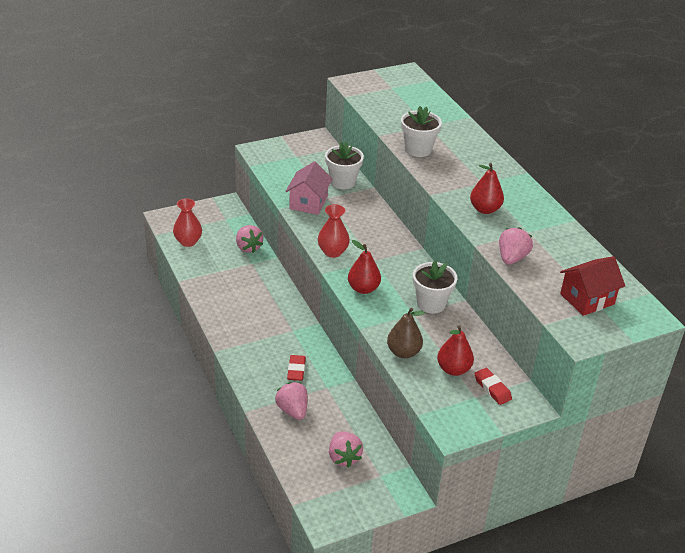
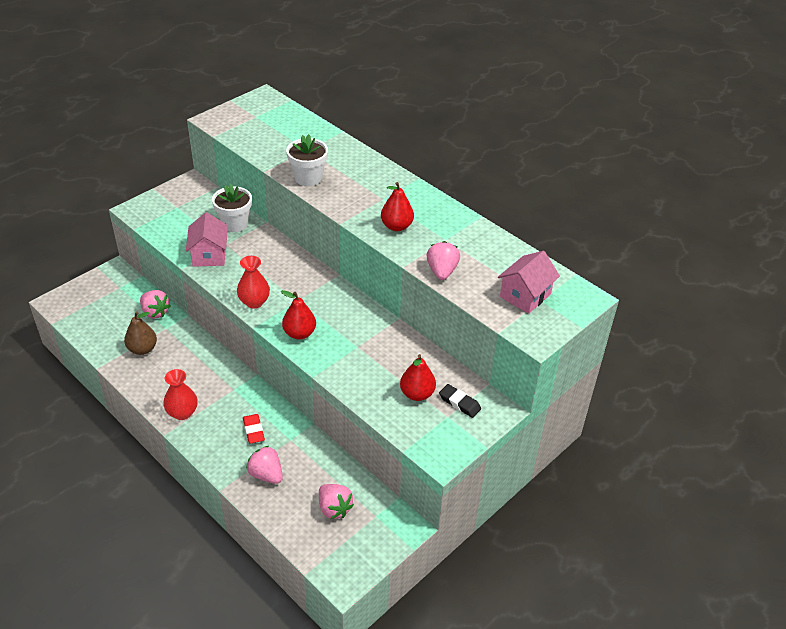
camera: 20 degrees left, 5 degrees up
(188, 241) = (90, 322): red vase -> red vase (182, 413)
(403, 352) = (364, 390): brown pear -> brown pear (142, 349)
(431, 303) = (369, 331): white flower pot -> none
(492, 388) = (459, 403): red eraser -> black eraser
(587, 299) = (525, 295): red house -> pink house

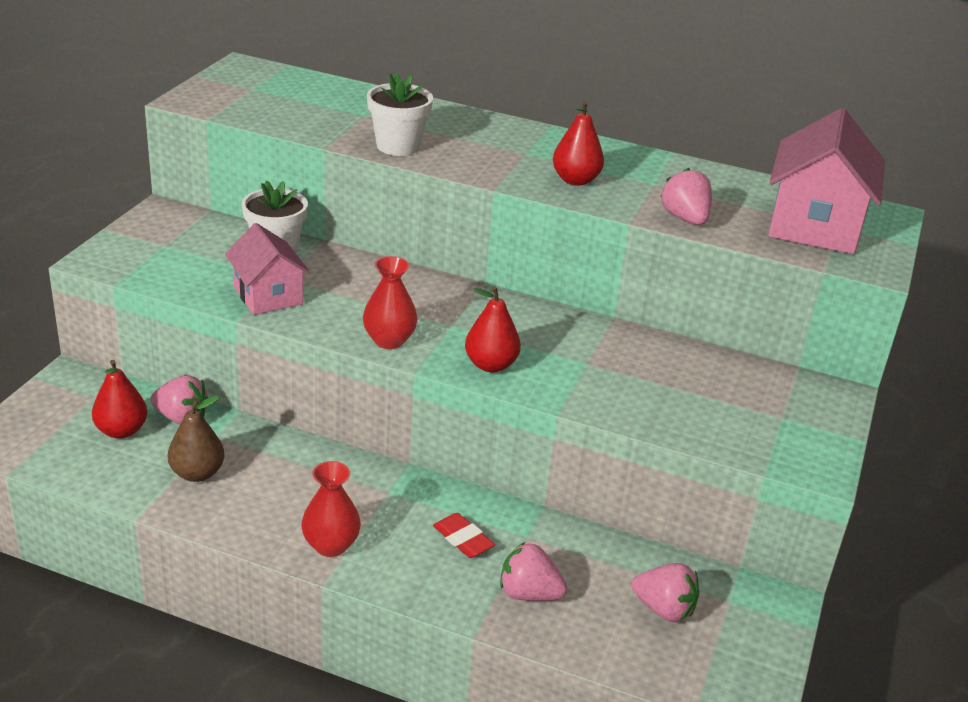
camera: 25 degrees left, 10 degrees down
(417, 394) = (719, 400): red pear -> red pear (121, 431)
(459, 403) = (783, 398): black eraser -> none
(525, 295) = (814, 225): pink house -> pink house, size x1.57

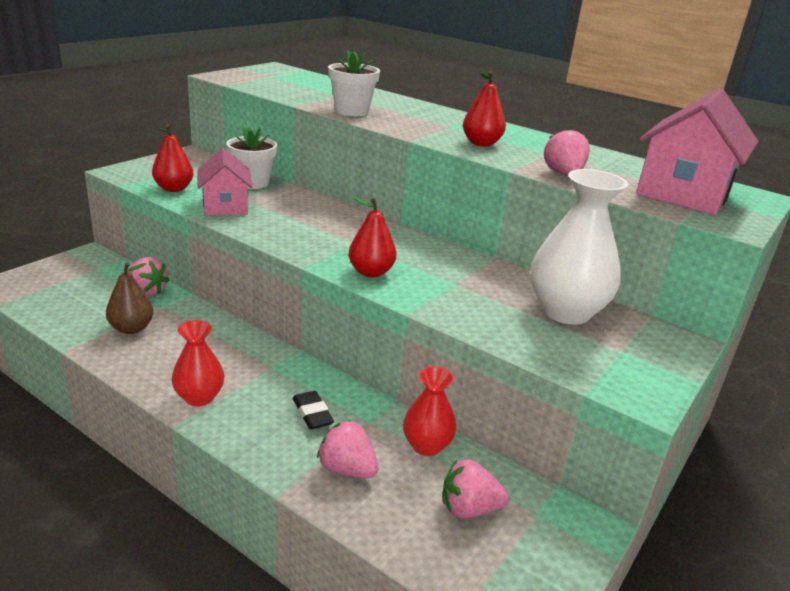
camera: 15 degrees right, 5 degrees down
(121, 431) = (98, 292): red pear -> red pear (174, 189)
(389, 340) = (298, 245): red vase -> red vase (426, 446)
(463, 539) = (312, 414): red eraser -> black eraser
(664, 609) = (468, 509): pink strawberry -> pink strawberry turned 135 degrees clockwise
(713, 378) = (566, 311): none -> white vase

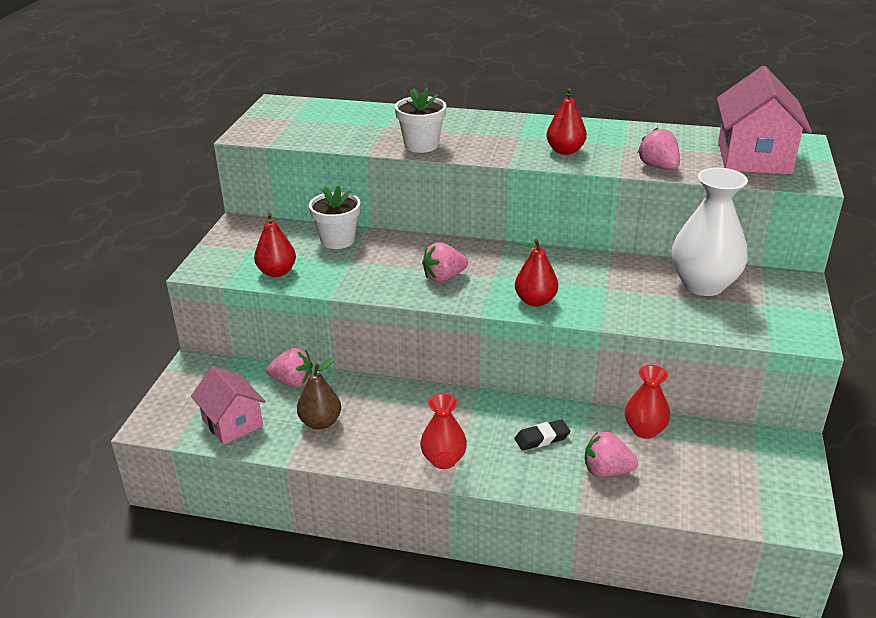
camera: 20 degrees left, 5 degrees up
(225, 206) = (345, 275): pink house -> pink house (232, 422)
(312, 414) = (542, 438): black eraser -> black eraser turned 60 degrees counterclockwise
(468, 509) = (710, 465): pink strawberry -> pink strawberry (444, 277)

